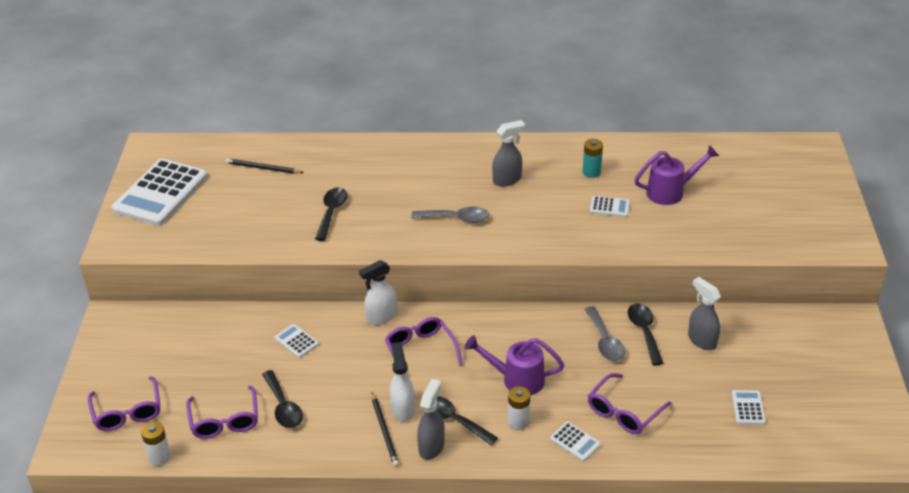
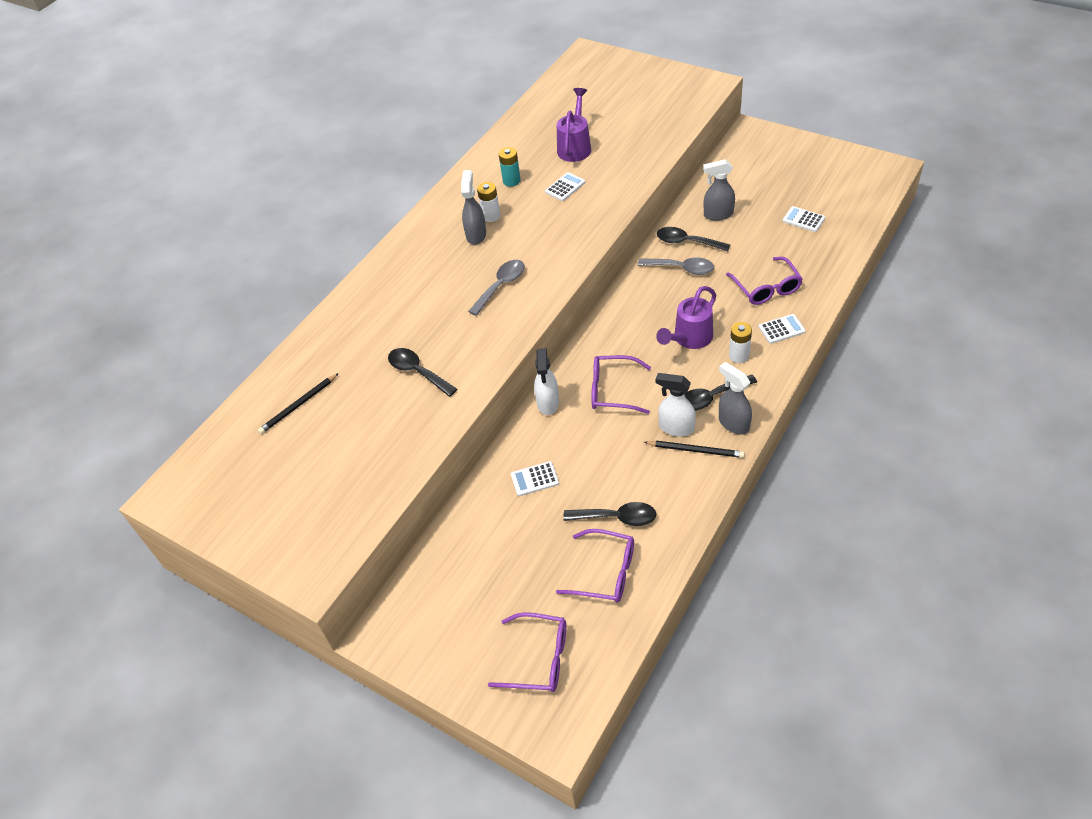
camera: 55 degrees left, 10 degrees up
(160, 457) = (622, 646): white battery -> white battery (491, 216)
(161, 193) = (260, 508): white calculator -> none

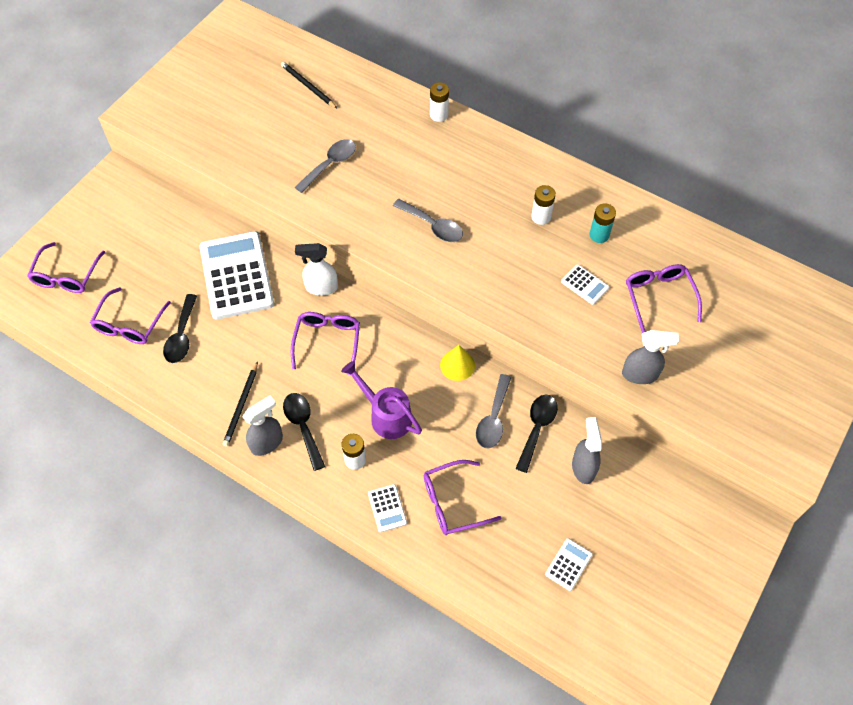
camera: 85 degrees right, 10 degrees up
(357, 293) = (439, 115): none -> white battery
(418, 372) = (330, 165): black spoon -> grey spoon
(476, 235) = (512, 204): grey spray bottle -> grey spray bottle (640, 374)
(535, 479) = (236, 275): white calculator -> white calculator, size x2.38
(575, 147) = (659, 297): purple watering can -> purple glasses
(630, 295) = (457, 365): none -> yellow cone
(676, 428) = (271, 391): white spray bottle -> none

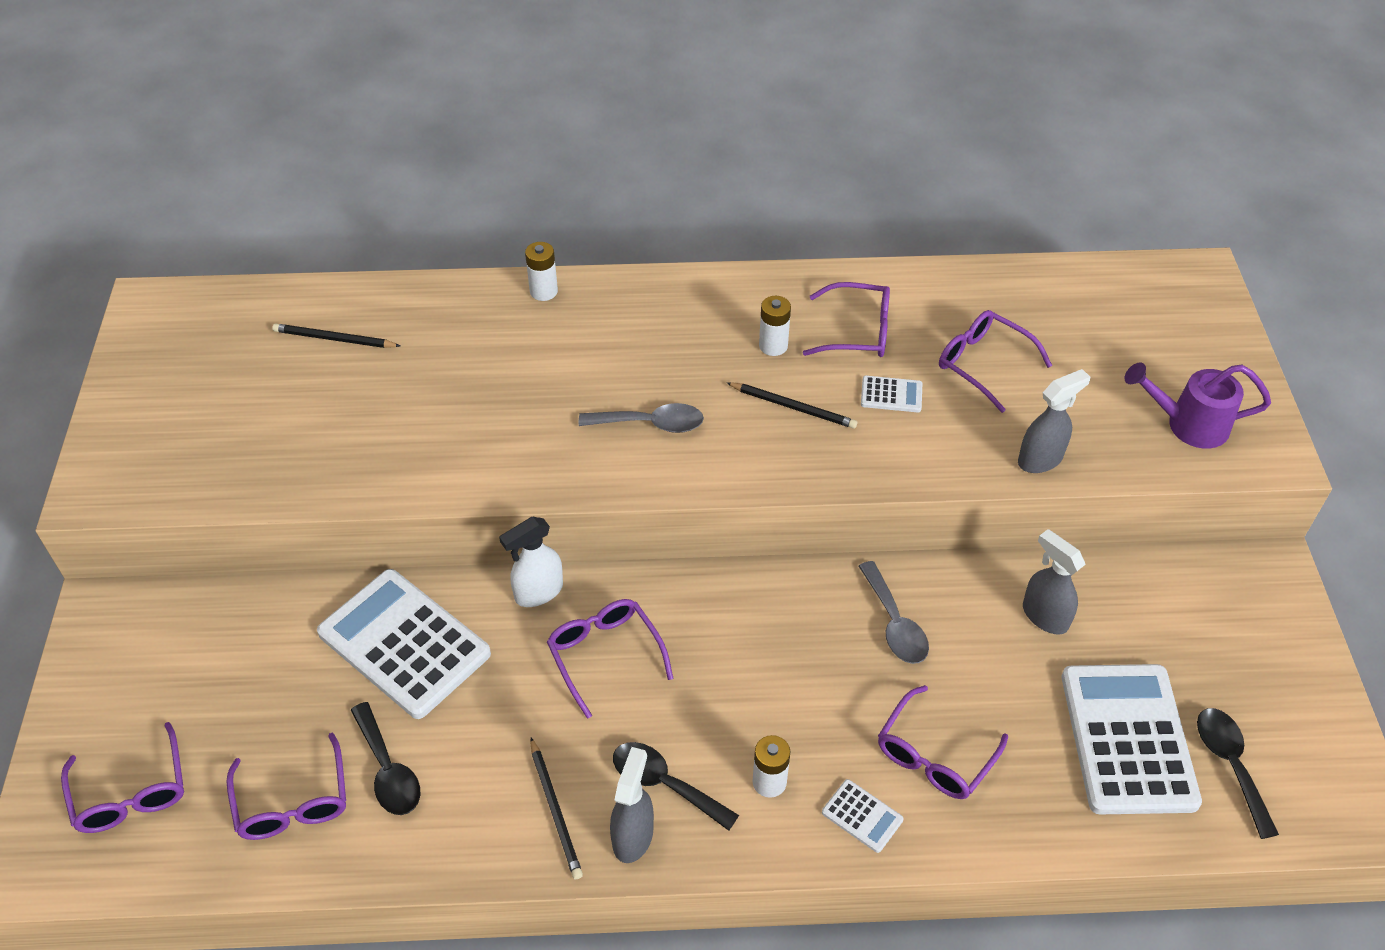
camera: 35 degrees left, 10 degrees down
(330, 165) = (449, 419): grey spoon -> none
(386, 416) = (762, 701): purple watering can -> purple watering can (1189, 425)
(457, 365) = (796, 586): yellow cone -> none
(520, 260) = (793, 407): none -> black pencil
(537, 429) = (954, 604): black spoon -> black spoon (1230, 765)
(568, 564) = (1127, 739): white calculator -> white calculator, size x2.38
(599, 235) = (857, 331): turquoise battery -> purple glasses

